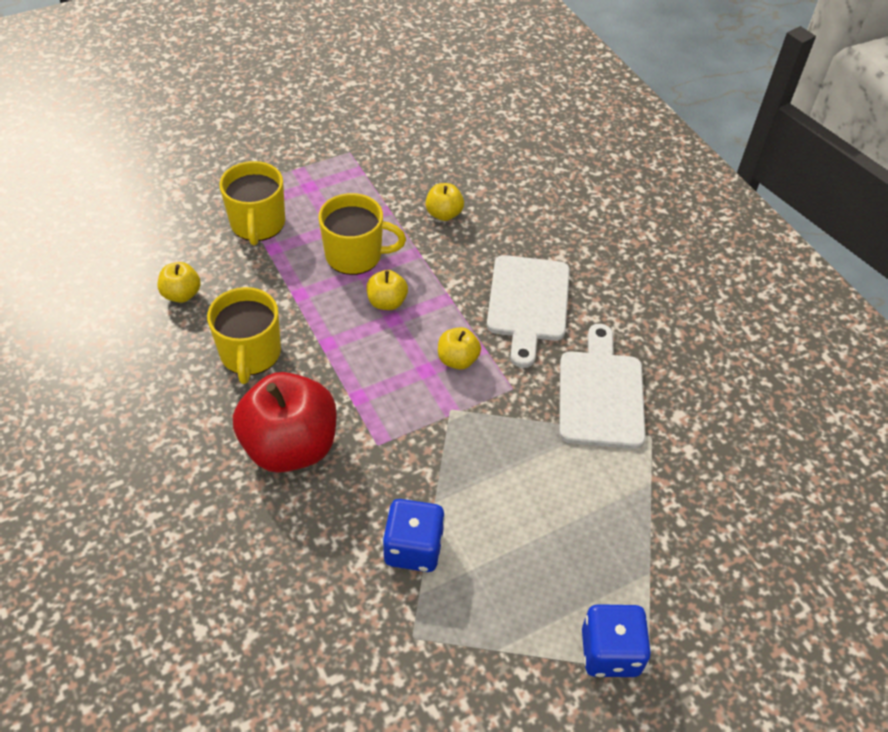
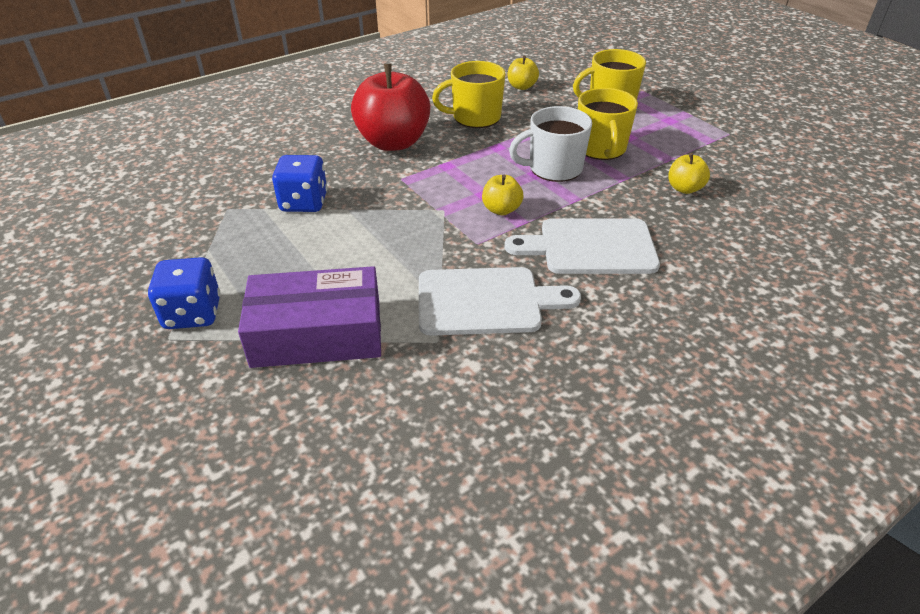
camera: 85 degrees right, 10 degrees down
(387, 302) = (554, 168): yellow apple -> white mug
(641, 532) = (317, 334): none -> purple box

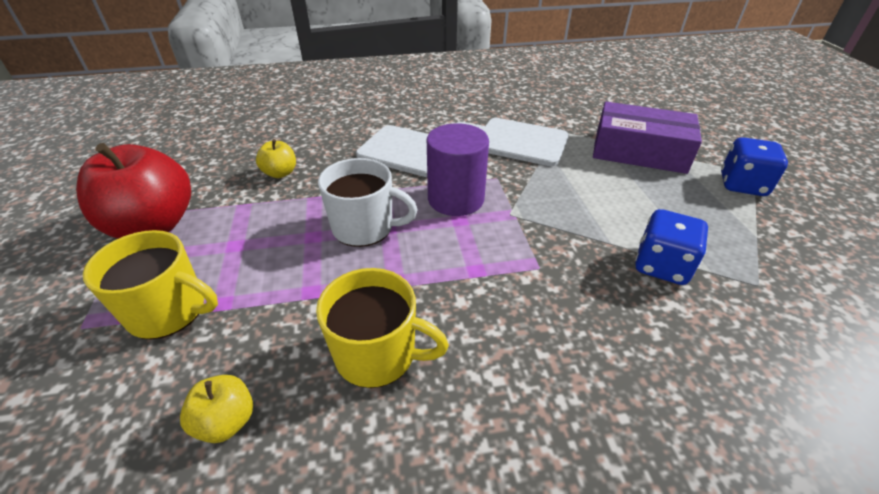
camera: 155 degrees left, 0 degrees up
(393, 142) = (529, 338): red apple -> red apple (154, 225)
(501, 210) = (455, 199): yellow apple -> purple cylinder
(601, 148) = (287, 238): yellow mug -> none

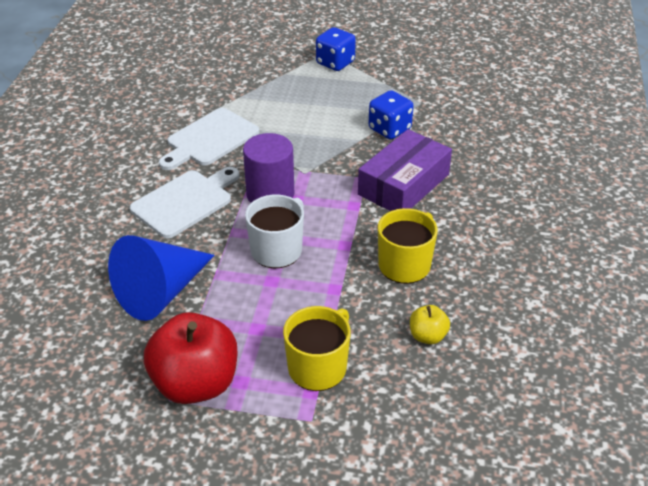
camera: 70 degrees left, 0 degrees up
(280, 173) = (161, 292): yellow apple -> blue cone
(639, 151) = (268, 86): purple box -> purple box (403, 184)

